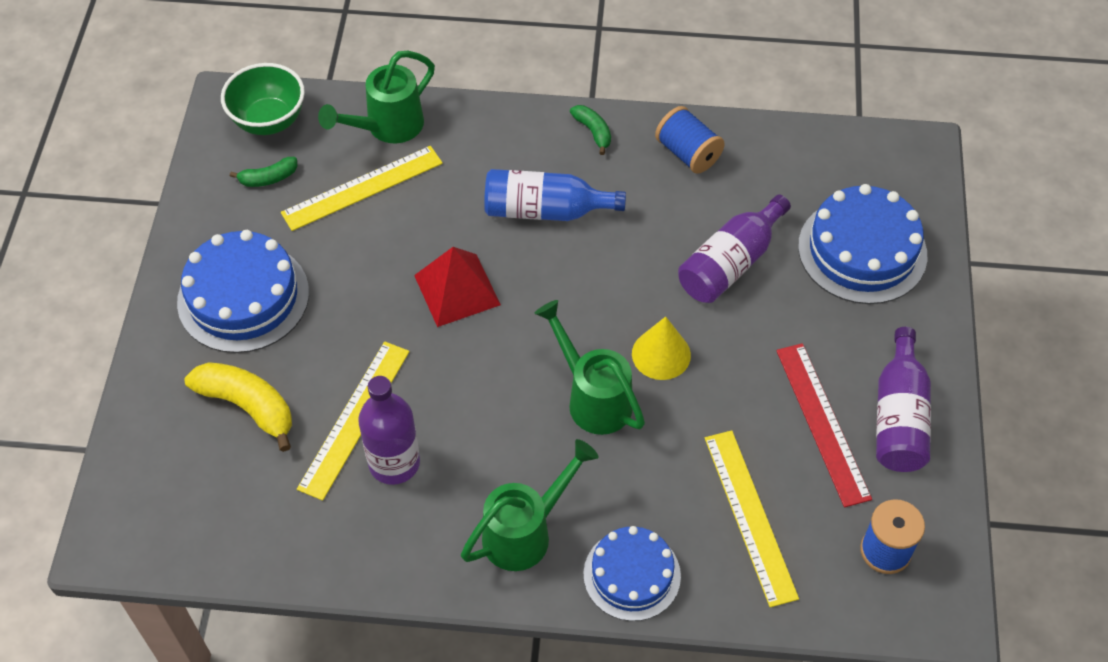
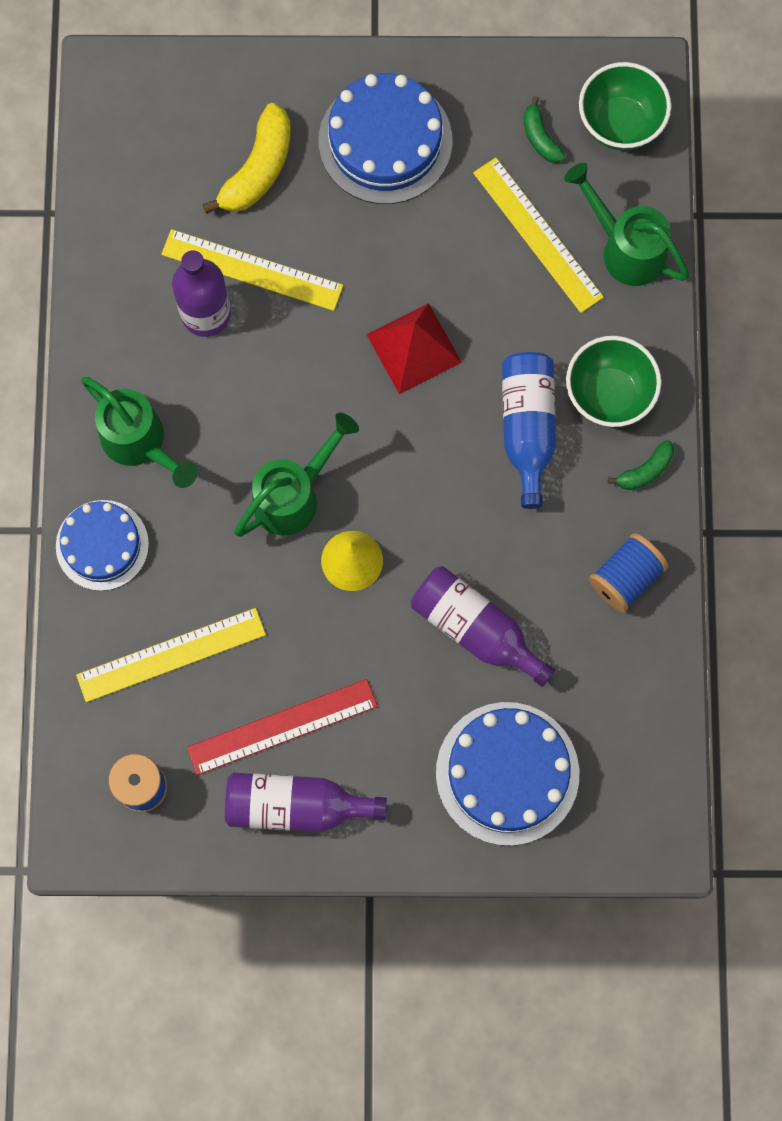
camera: 85 degrees right, 20 degrees up
(521, 150) = (608, 394): none -> green bowl

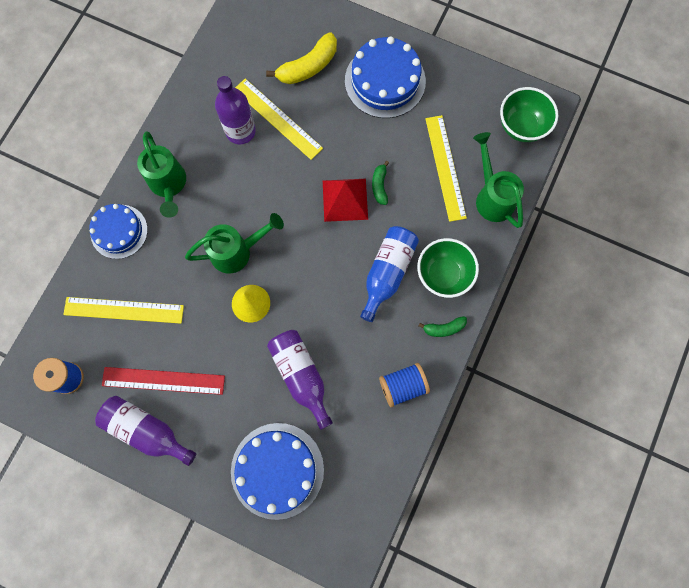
camera: 25 degrees right, 0 degrees up
(540, 137) = (472, 115): green banana -> green banana (379, 186)

